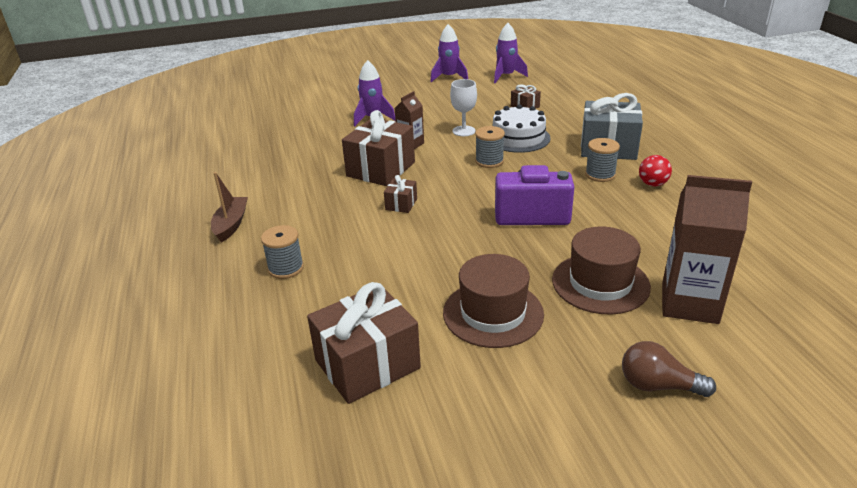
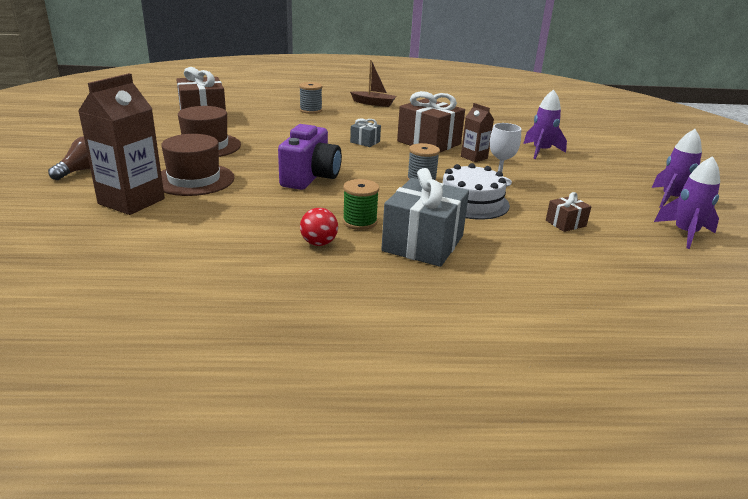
camera: 100 degrees right, 5 degrees down
(401, 204) = (365, 142): brown gift -> grey gift
(600, 175) = (360, 222): grey spool -> green spool

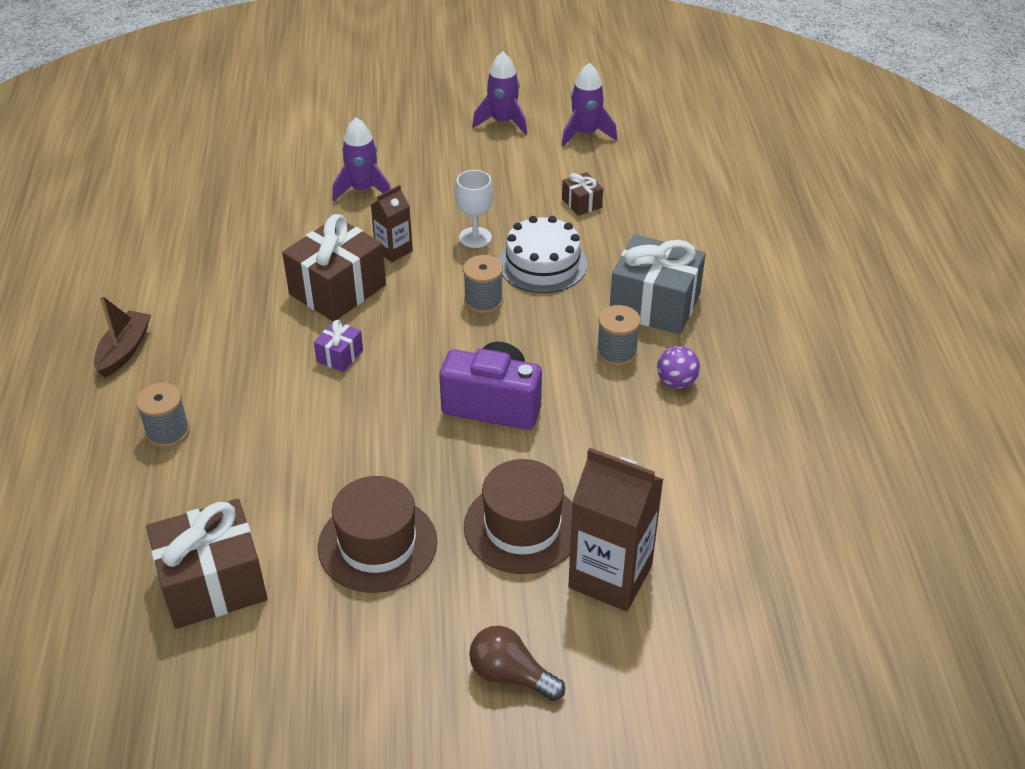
camera: 90 degrees left, 15 degrees up
(319, 243) = (676, 382): red ball -> purple ball
(360, 222) = (616, 352): green spool -> grey spool
(365, 142) = (340, 356): grey gift -> purple gift

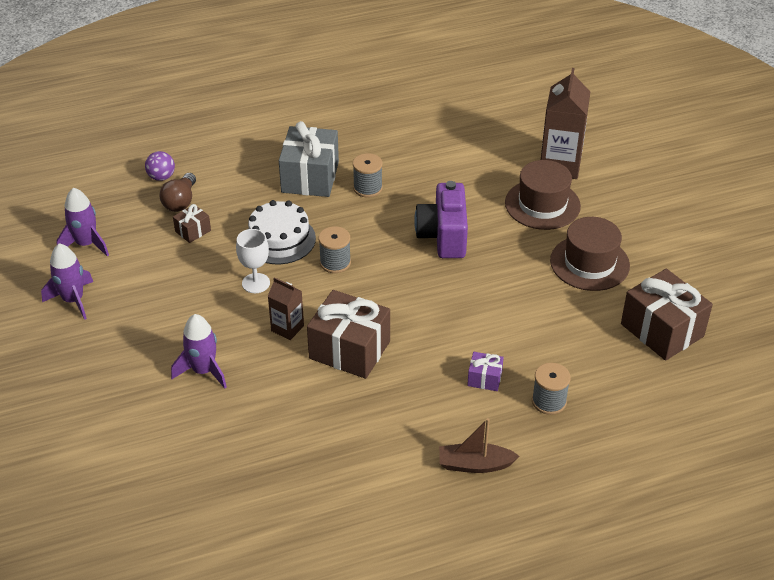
camera: 105 degrees left, 0 degrees up
(340, 356) = (427, 327): purple gift -> purple gift (484, 379)
(510, 675) = (647, 191): brown light bulb -> brown light bulb (180, 202)
(676, 382) = (386, 159): purple ball -> purple ball (161, 177)

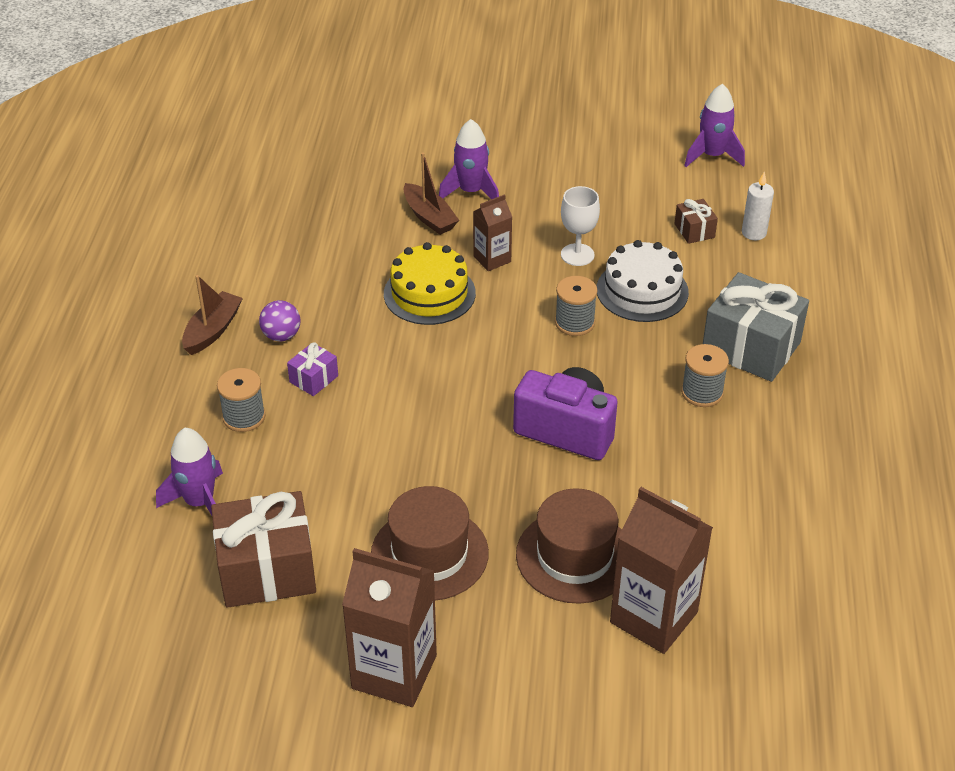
camera: 115 degrees right, 0 degrees up
(73, 300) = (627, 134): purple rocket -> purple rocket (199, 502)
(161, 177) = (809, 228): purple ball -> purple ball (281, 335)
(180, 202) = (754, 233): brown light bulb -> white candle
(252, 385) = (429, 217): none -> brown boat
(349, 350) = (429, 293): brown gift -> yellow cake
(680, 248) = (394, 672): none -> brown carton

